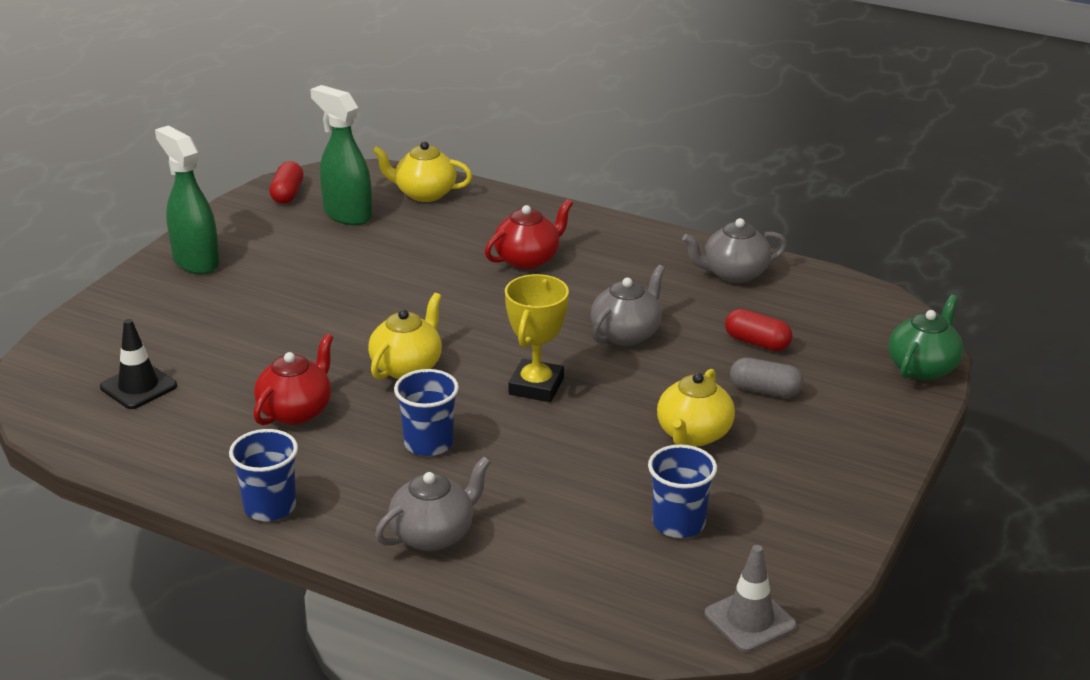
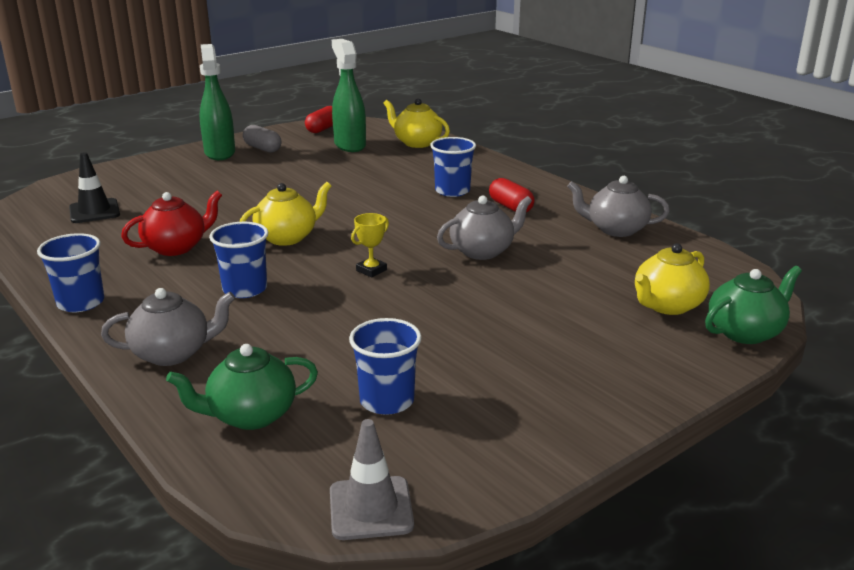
camera: 25 degrees right, 5 degrees down
(528, 259) = (452, 191): red teapot -> blue cup
(536, 386) = (371, 270): yellow trophy -> yellow trophy, size x0.55
(573, 573) = (251, 415): none -> green teapot
(693, 435) = (470, 334): yellow teapot -> yellow teapot (667, 305)
(757, 342) = (593, 280): red capsule -> red capsule (510, 207)
(765, 390) = (569, 316): grey capsule -> grey capsule (262, 148)

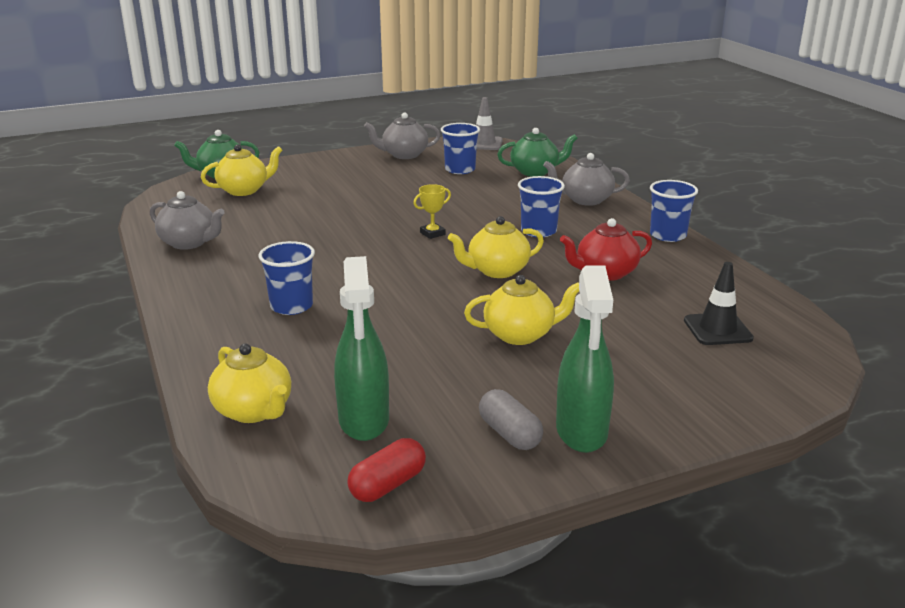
camera: 165 degrees left, 0 degrees up
(260, 192) = (520, 334): none -> yellow teapot
(482, 251) = (328, 238): grey teapot -> grey teapot (404, 155)
(510, 207) = (252, 277): red capsule -> none

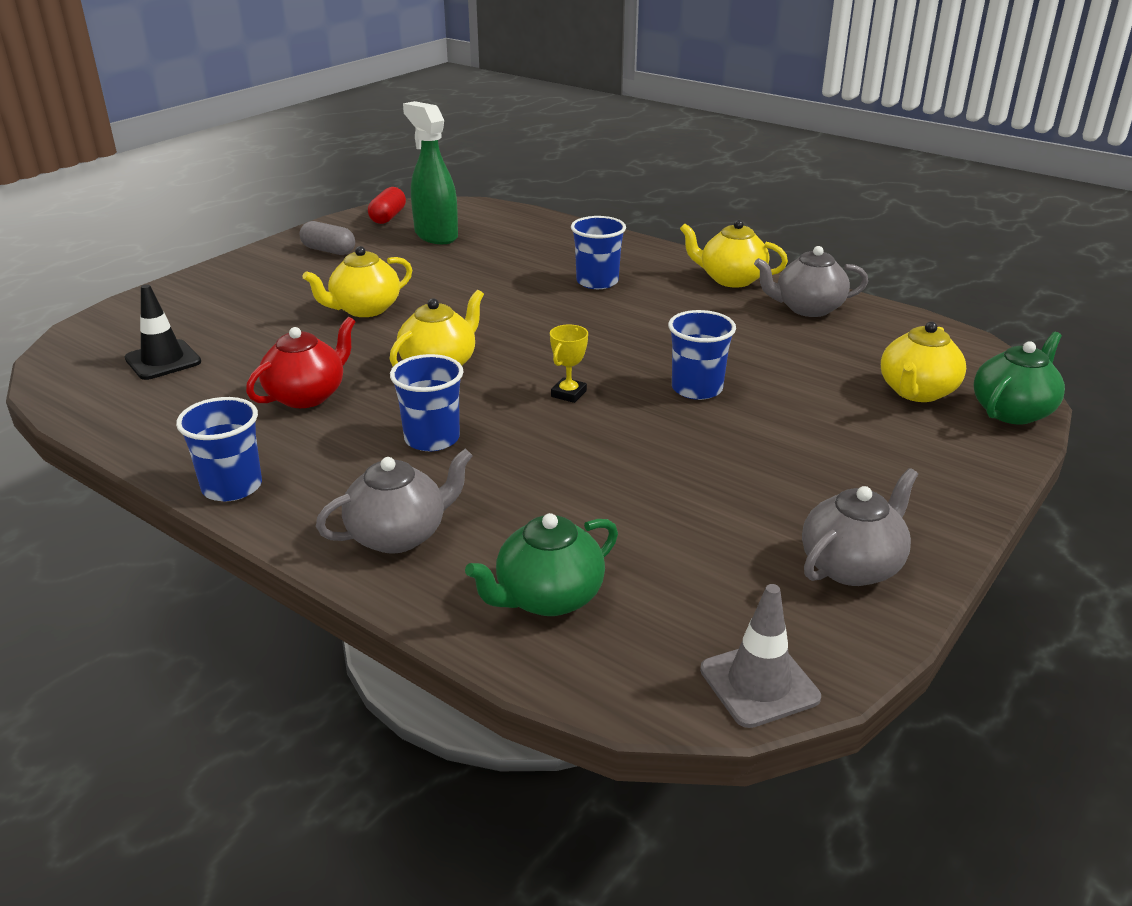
camera: 150 degrees right, 5 degrees up
(254, 411) = (515, 224): yellow teapot -> yellow teapot (731, 279)
(460, 170) = (692, 552): blue cup -> blue cup (697, 389)
(581, 432) = (277, 262): green spray bottle -> none

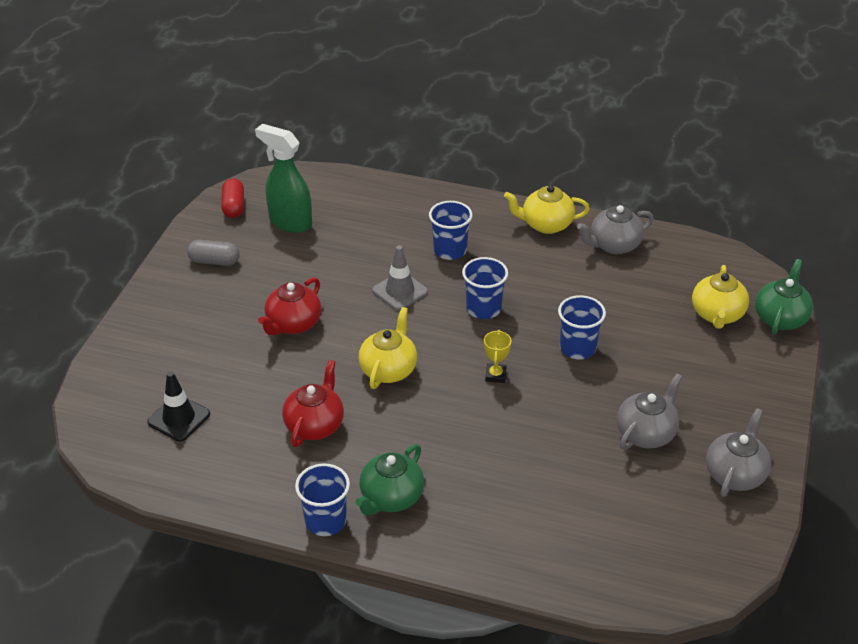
camera: 20 degrees left, 10 degrees up
(364, 309) = (293, 324): yellow teapot -> red teapot
(399, 535) = (461, 528): grey teapot -> grey teapot (646, 433)
(432, 439) = (429, 442): blue cup -> blue cup (483, 308)
(548, 597) = (578, 548): green teapot -> green teapot (391, 498)
(759, 684) = (720, 571): grey traffic cone -> grey traffic cone (400, 291)

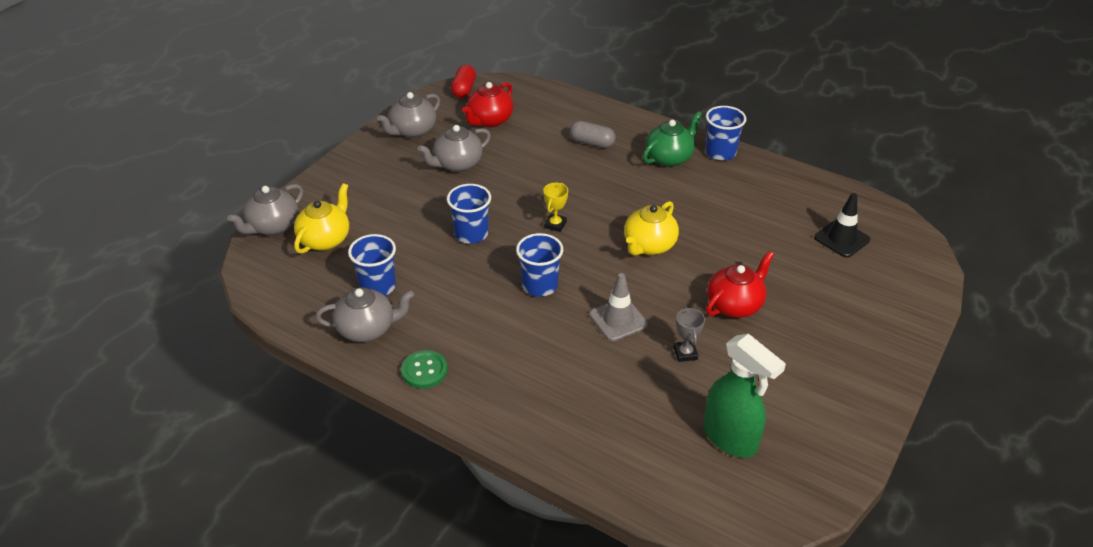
camera: 165 degrees left, 0 degrees up
(214, 261) = (823, 398): grey capsule -> grey capsule (592, 143)
(233, 206) = (804, 481): red capsule -> red capsule (464, 89)
(315, 425) = (722, 214): red teapot -> red teapot (489, 120)
(334, 274) = (685, 353): none -> grey trophy
(450, 250) = (548, 358): blue cup -> blue cup (378, 286)
(546, 224) = (424, 370): yellow teapot -> green button
(780, 318) = (273, 226): green teapot -> grey teapot

